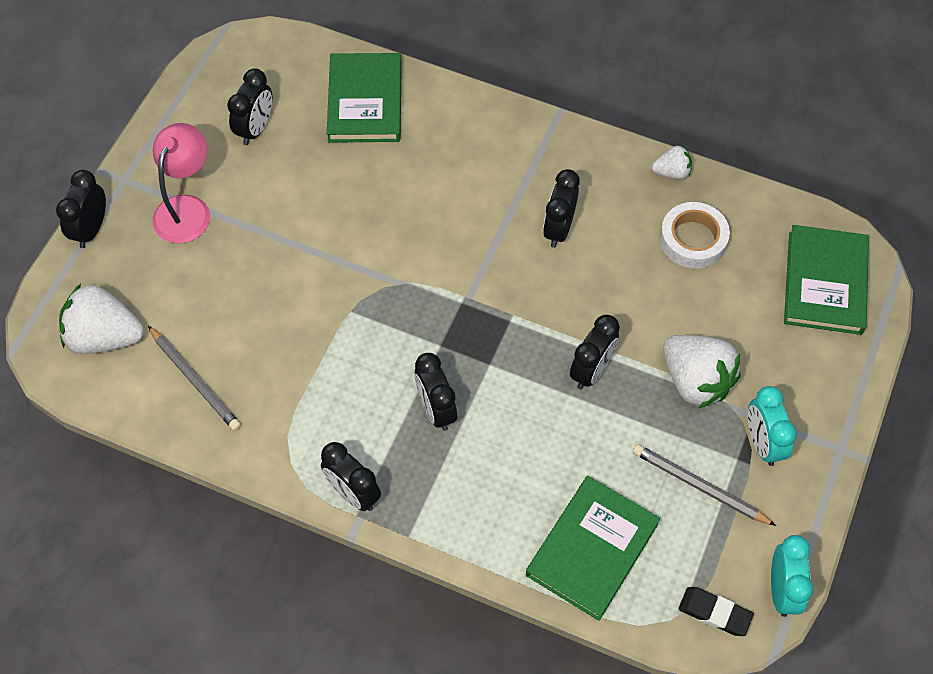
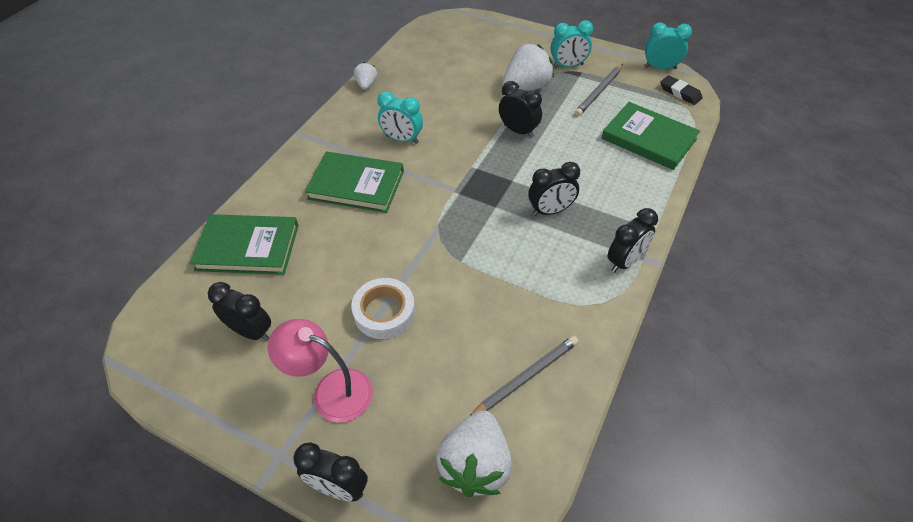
camera: 85 degrees left, 10 degrees down
(558, 229) = (402, 139): black clock -> turquoise clock
(693, 239) = (421, 80): white tape -> white tape (384, 312)
(714, 613) = (680, 93): black eraser -> black eraser turned 75 degrees counterclockwise
(825, 282) = (460, 34): green book -> green book (356, 185)

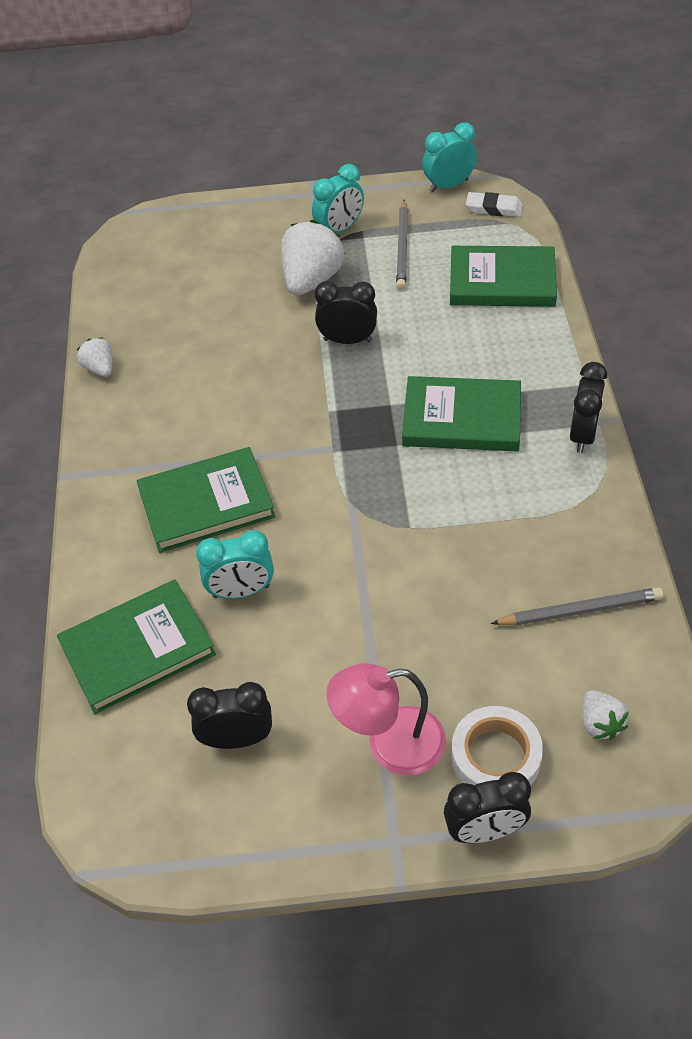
camera: 30 degrees left, 0 degrees up
(384, 312) = (374, 630): white tape -> white tape (495, 757)
(402, 139) = (213, 418): turquoise clock -> turquoise clock (241, 591)
(475, 464) = (600, 724): white strawberry -> white strawberry, size x0.52
(526, 377) = (580, 611): grey pencil -> grey pencil turned 60 degrees clockwise
(550, 211) = (461, 418): black clock -> green book
(680, 93) = (494, 208): black eraser -> white eraser

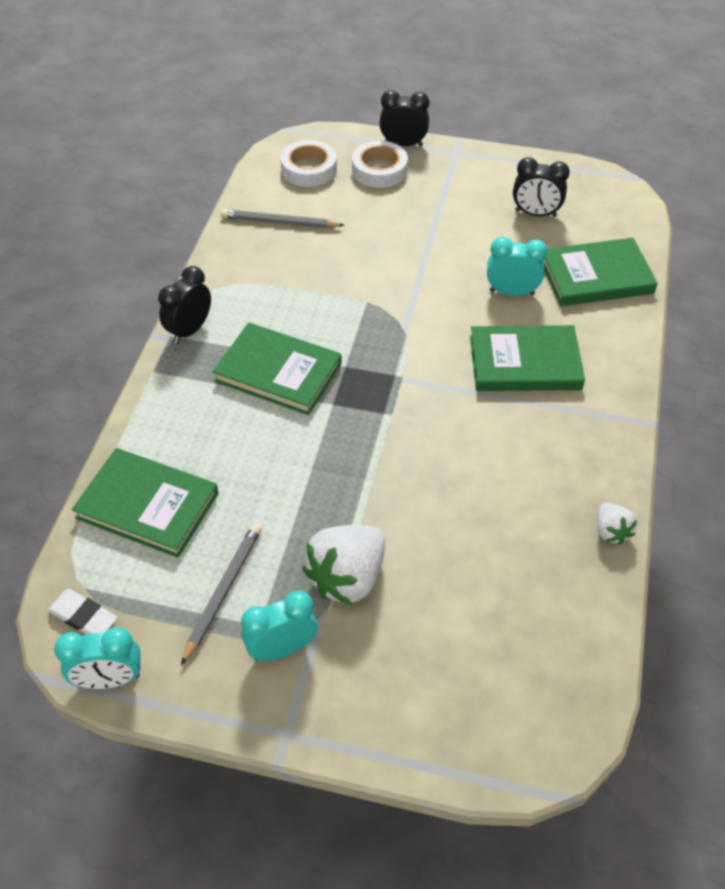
camera: 165 degrees left, 0 degrees up
(347, 340) = (341, 484): black clock -> none
(390, 744) = (439, 189): pink lamp -> none
(600, 724) = (309, 169): white strawberry -> white tape

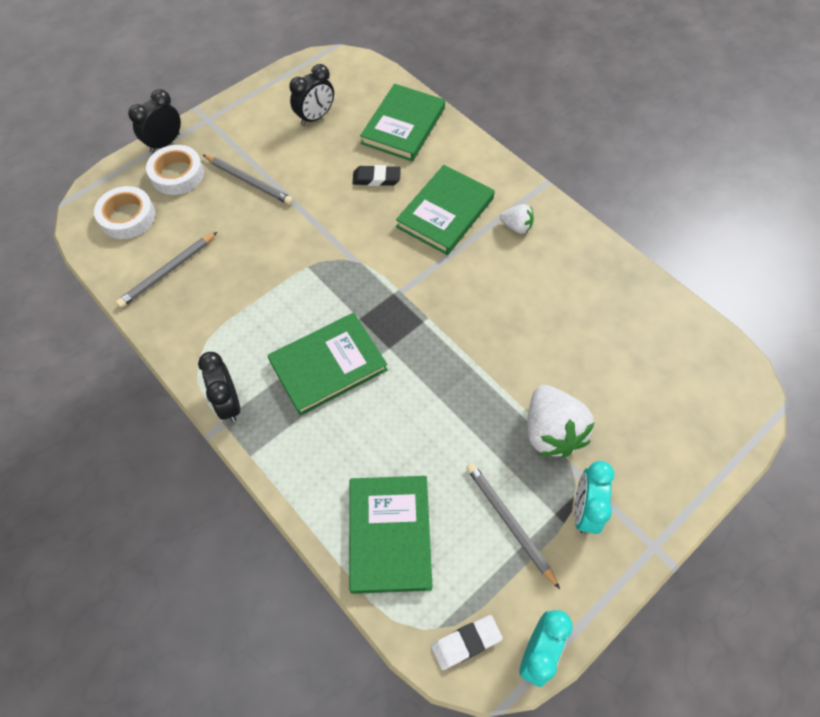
camera: 55 degrees left, 10 degrees up
(147, 505) = (389, 534): green book -> green book turned 60 degrees counterclockwise
(417, 214) = (248, 181): none -> grey pencil
(511, 292) = (376, 178): turquoise clock -> black eraser
(611, 531) = (614, 259): white strawberry -> white strawberry (516, 227)

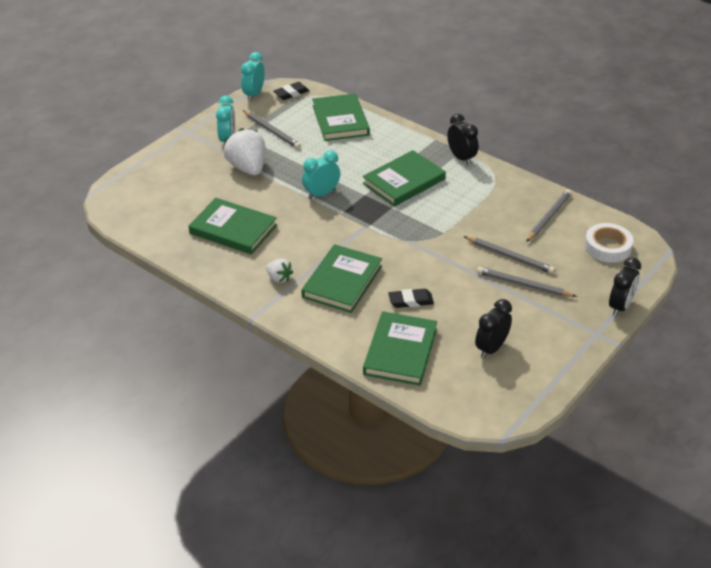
camera: 170 degrees right, 20 degrees down
(177, 174) = (590, 282): white tape -> none
(245, 219) = (509, 256): none -> grey pencil
(448, 358) = (321, 194): none -> turquoise clock
(466, 642) = (291, 93): white eraser -> black eraser
(516, 227) = (279, 278): white strawberry -> white strawberry turned 150 degrees counterclockwise
(571, 310) = (233, 229): none -> green book

